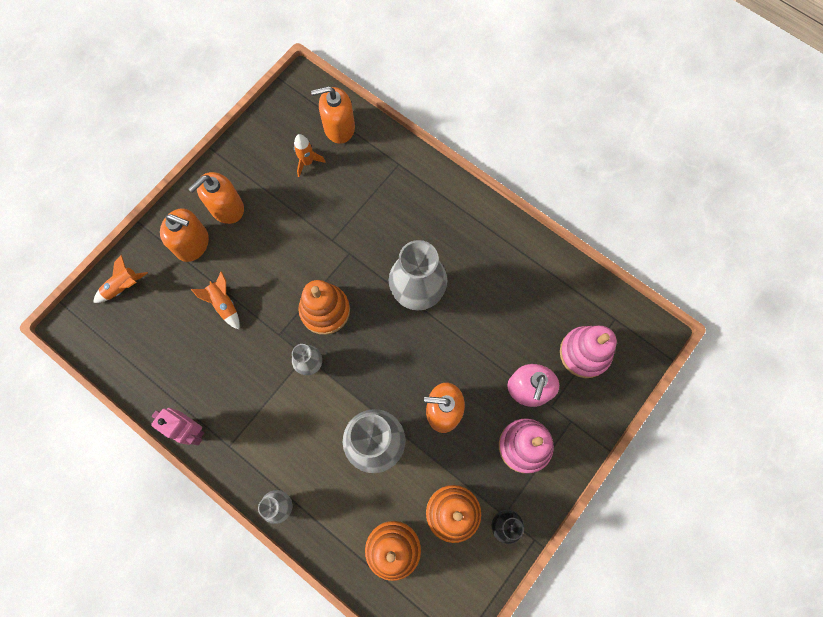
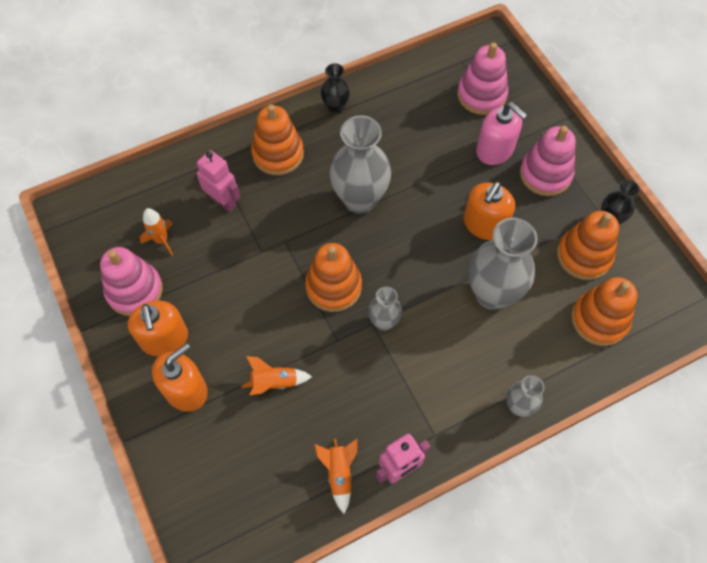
camera: 65 degrees left, 10 degrees down
(123, 287) = (194, 486): orange rocket -> orange rocket (339, 473)
(256, 166) = (134, 290): none -> pink stacking toy
(339, 127) = (141, 196): orange soap dispenser -> none
(363, 189) = (223, 201): none -> pink robot
(429, 208) = (278, 154): none -> orange stacking toy
(502, 232) = (335, 107): none -> black vase

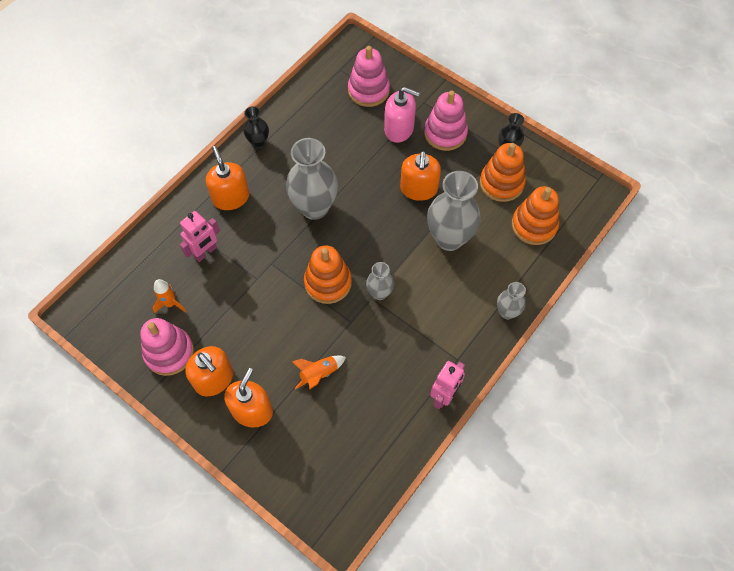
camera: 25 degrees left, 0 degrees up
(223, 201) = (205, 252): pink robot -> pink robot turned 120 degrees clockwise
(278, 154) = (231, 197): orange stacking toy -> orange soap dispenser
(339, 473) = (402, 418): orange rocket -> none

